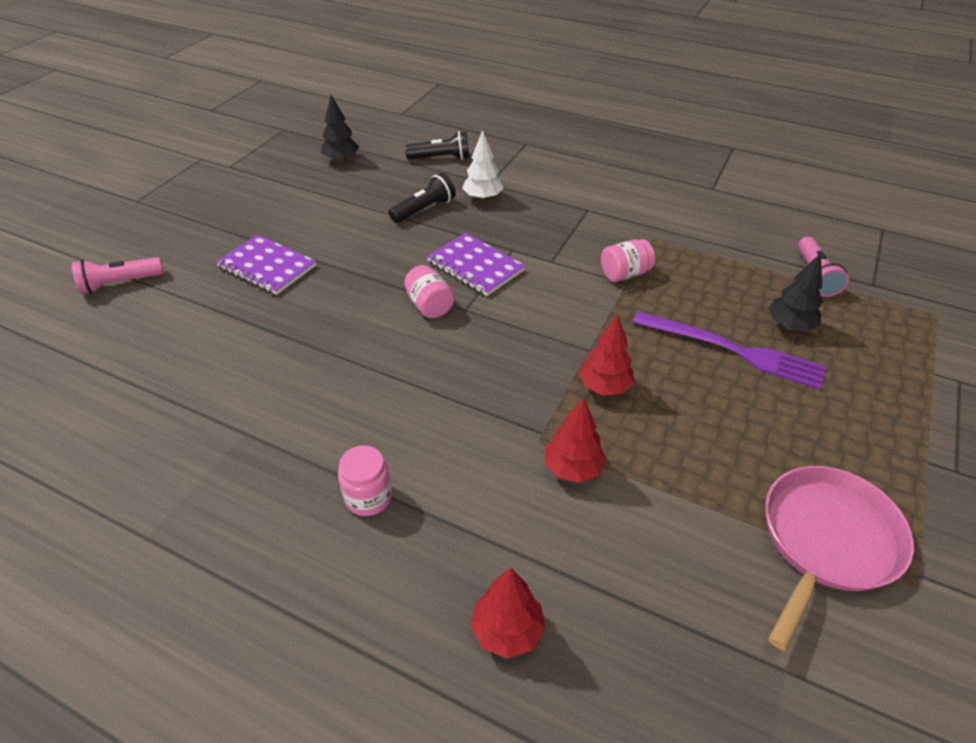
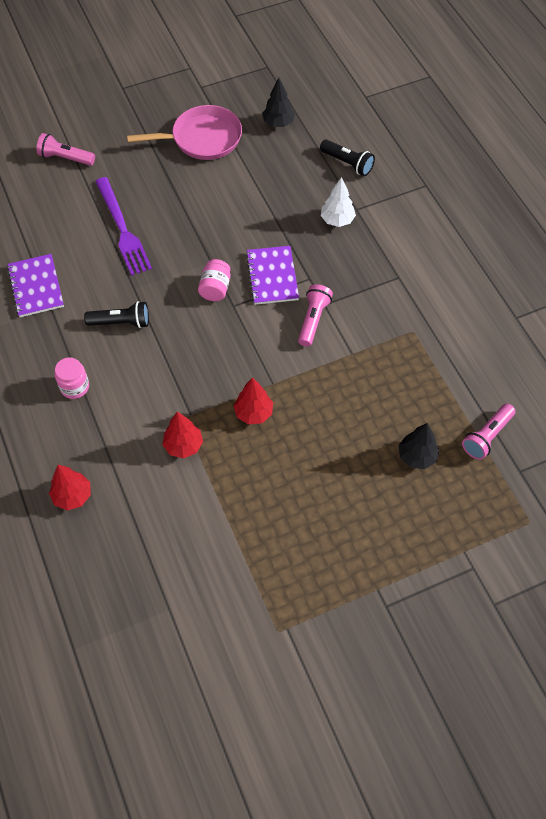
camera: 40 degrees right, 15 degrees up
(267, 266) = (152, 196): purple notebook -> purple notebook (36, 287)
(424, 209) = (288, 206): black flashlight -> black flashlight (121, 322)
(558, 277) = (313, 320): none -> pink flashlight
(624, 274) = (359, 346): pink jar -> none
(733, 350) = (357, 446): purple fork -> purple fork (122, 229)
(826, 541) = (262, 578): pink pan -> pink pan (202, 138)

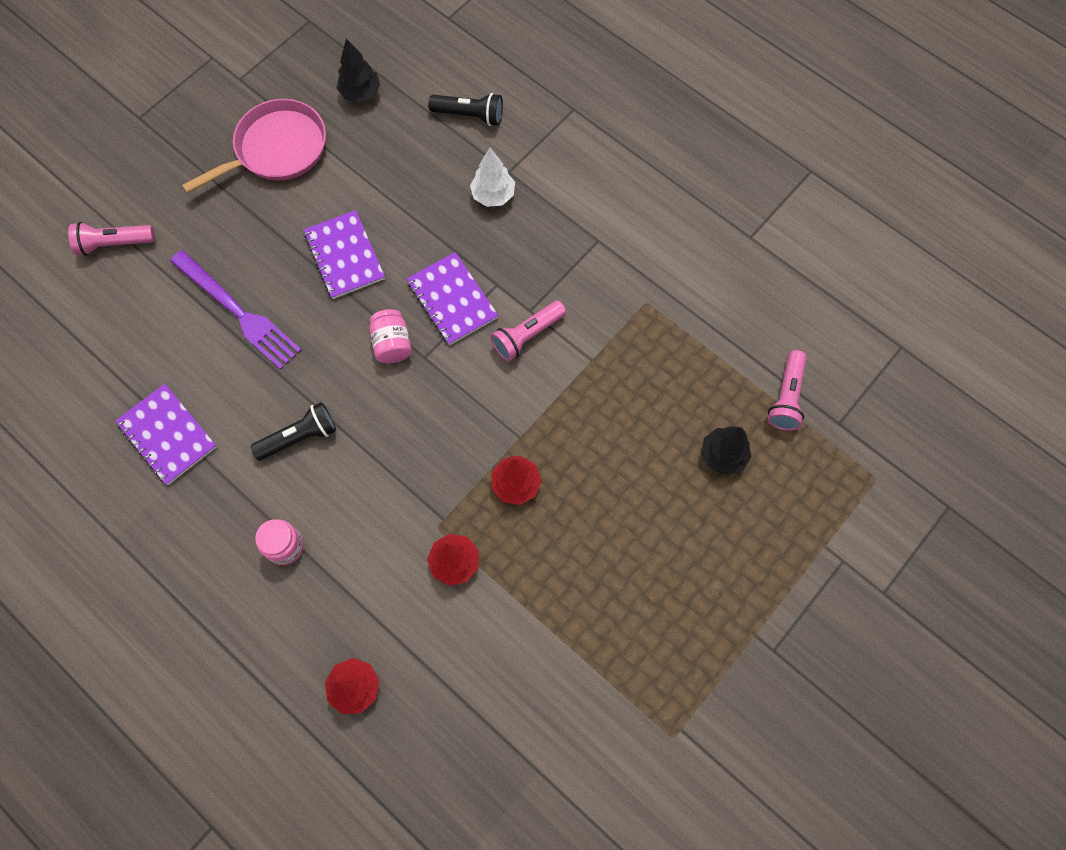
camera: 25 degrees left, 10 degrees up
(212, 221) = (344, 256): none -> purple notebook
(313, 320) = (527, 336): pink flashlight -> pink flashlight turned 120 degrees counterclockwise

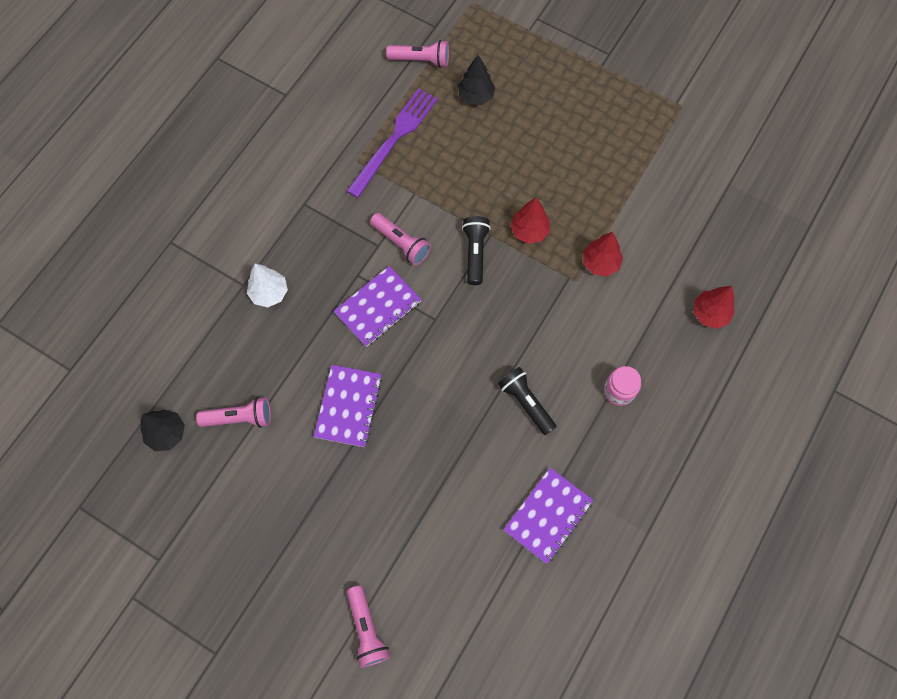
camera: 100 degrees left, 0 degrees up
(238, 312) = (419, 487): purple fork -> purple fork (394, 139)
(277, 149) = (240, 498): pink pan -> none
(344, 256) = (348, 406): purple notebook -> purple notebook turned 45 degrees counterclockwise
(359, 156) = (240, 418): none -> pink flashlight
(392, 344) = (427, 347): pink jar -> none
(469, 115) = (185, 328): black flashlight -> black flashlight (475, 253)

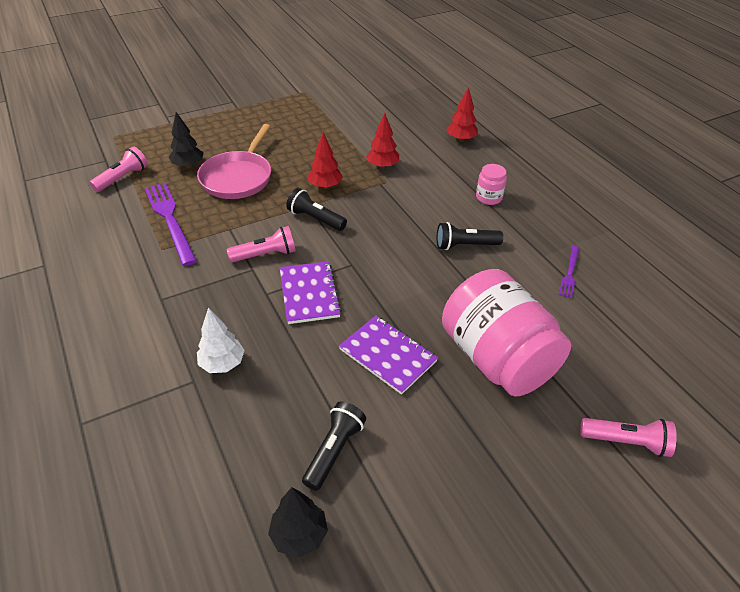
camera: 60 degrees left, 25 degrees down
(240, 418) = (334, 450): pink flashlight -> black flashlight
(396, 494) = (497, 358): none -> pink jar
(488, 149) = (238, 177): none -> pink pan
(548, 516) = (569, 273): purple notebook -> purple fork

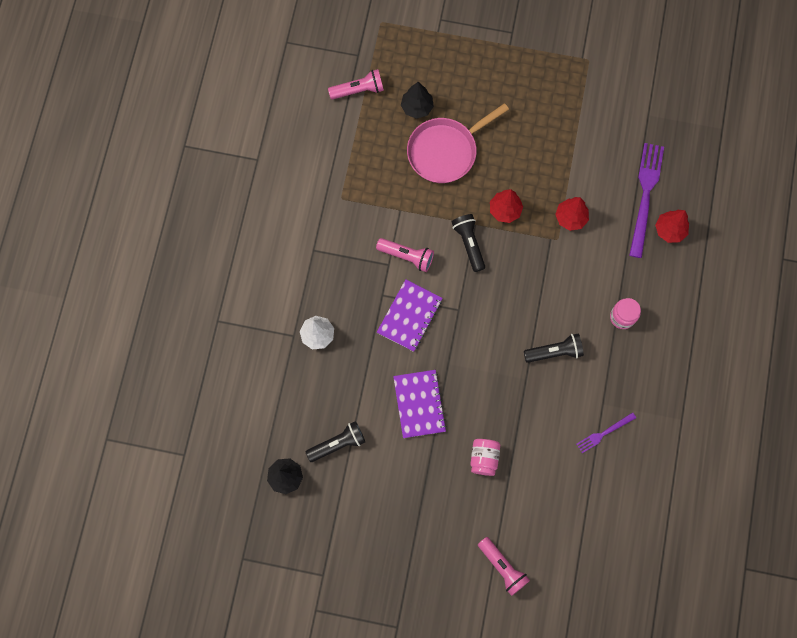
camera: 40 degrees right, 30 degrees up
(170, 219) = (365, 168): purple fork -> purple fork (645, 195)
(465, 245) = (554, 352): black flashlight -> black flashlight turned 135 degrees clockwise
(497, 358) = (484, 458): pink jar -> pink jar, size x0.42

